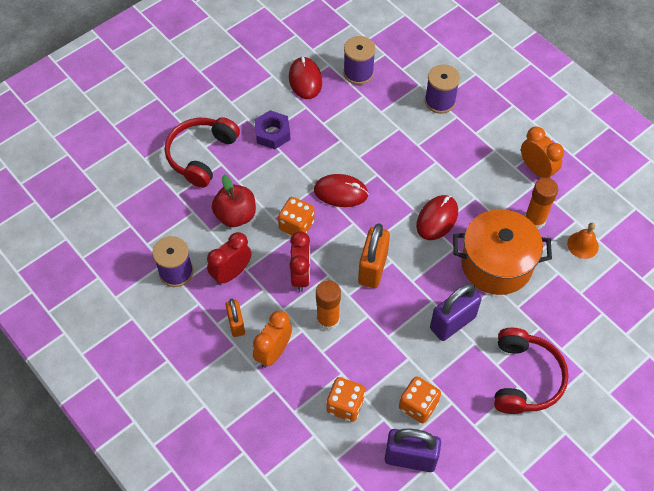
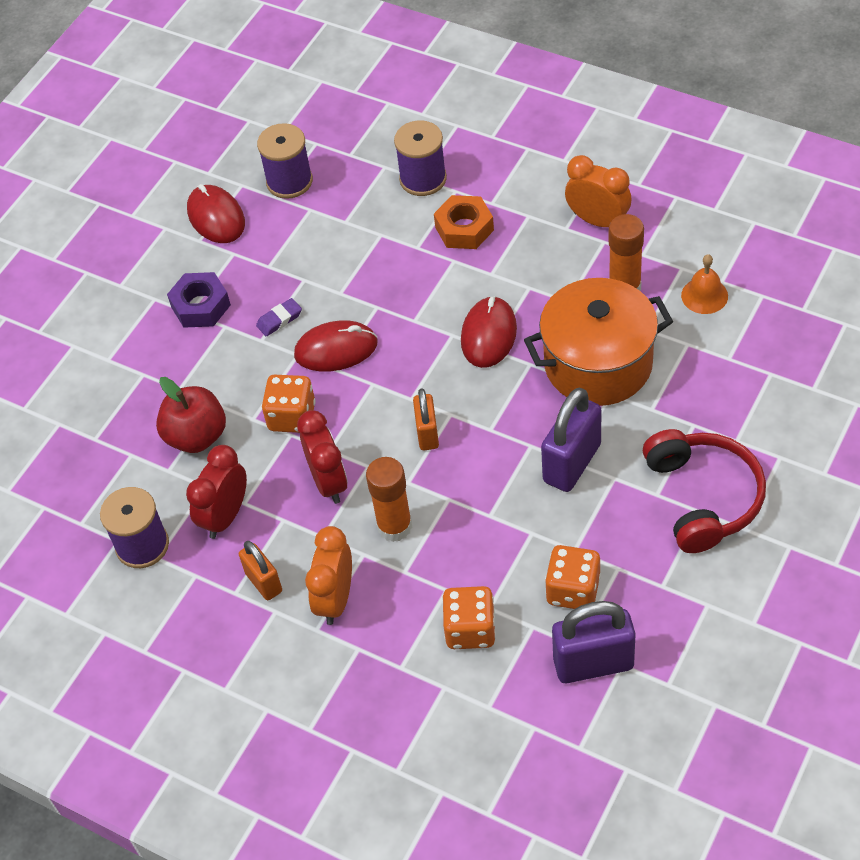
camera: 15 degrees left, 5 degrees down
(201, 155) = (108, 373): red headphones -> none
(315, 160) = (279, 320): none -> purple eraser
(372, 268) = (427, 433): orange padlock -> orange padlock, size x0.60
(451, 143) = (464, 228): none -> orange nut

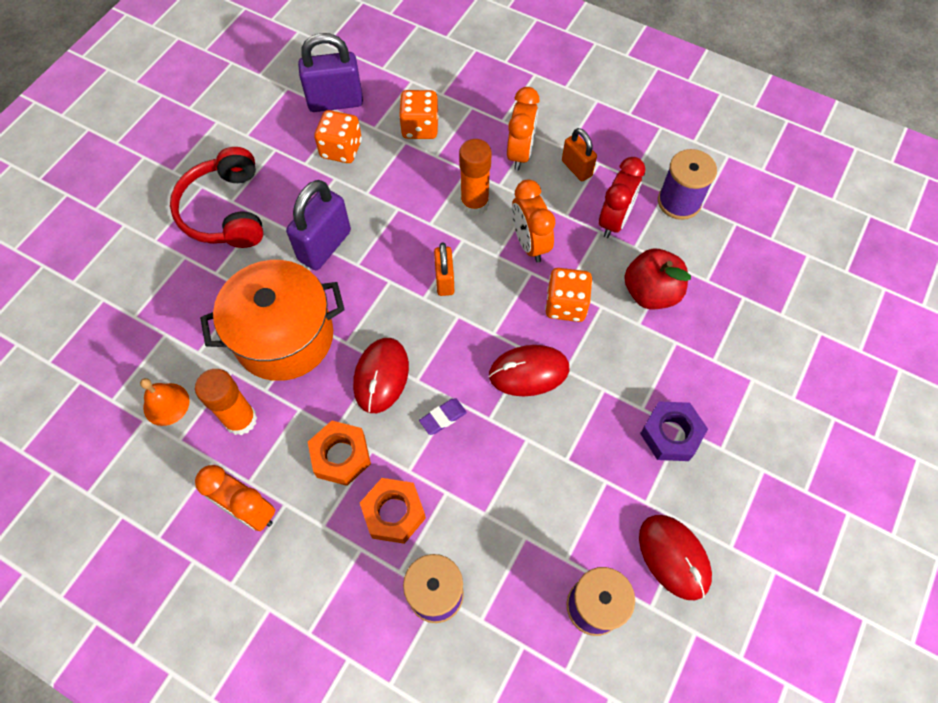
camera: 175 degrees right, 10 degrees up
(279, 320) = (587, 411): purple eraser -> purple eraser (443, 418)
(328, 482) = (529, 243): red clock -> orange clock
(519, 266) = (341, 456): none -> orange nut

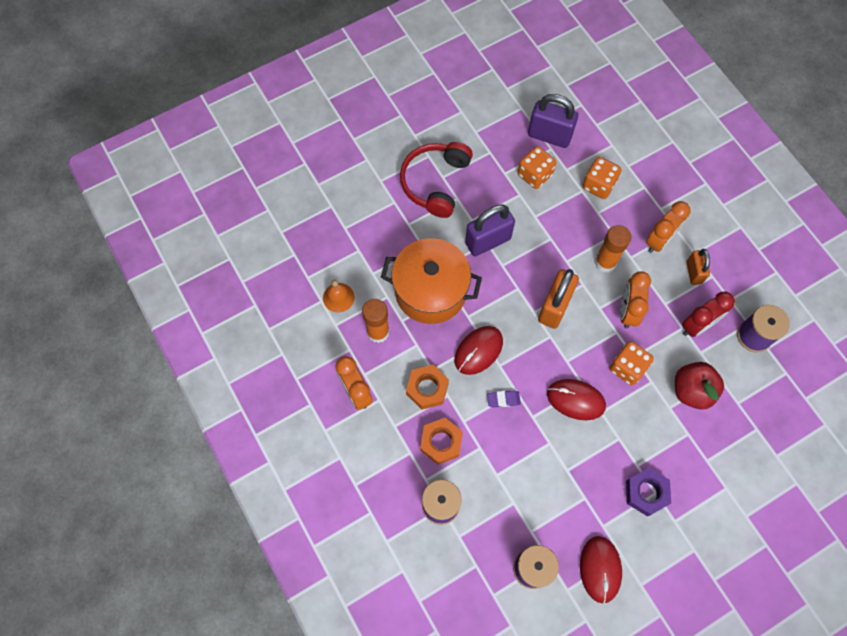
camera: 30 degrees right, 5 degrees up
(444, 280) = (554, 307): orange padlock -> orange padlock, size x1.66

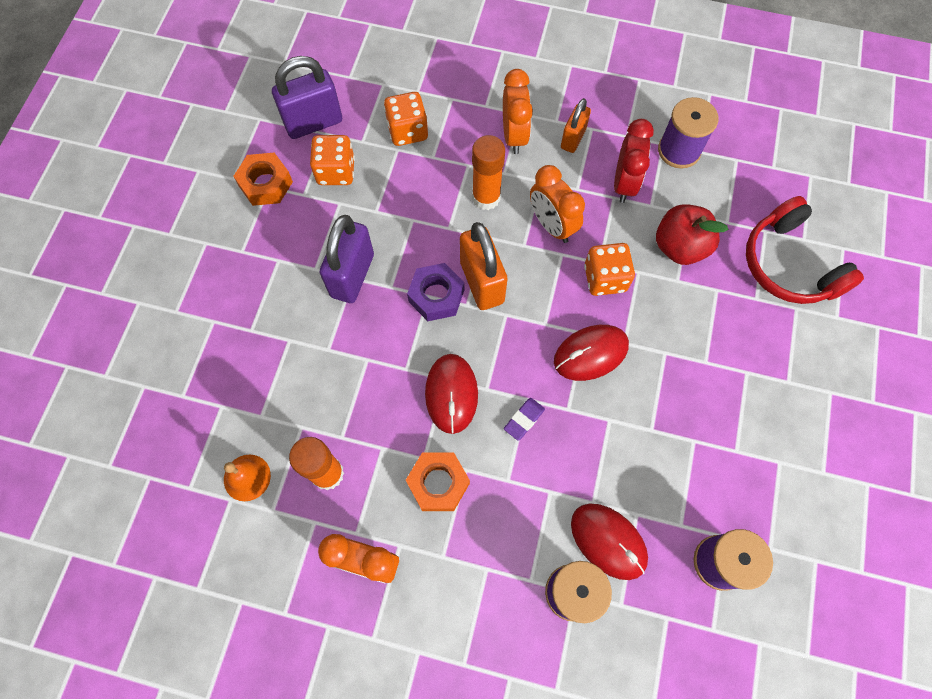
camera: 45 degrees left, 0 degrees up
(430, 291) = (342, 378): orange pot -> none
(435, 182) = (239, 263): red headphones -> red headphones (789, 264)
(441, 442) = (507, 525): orange nut -> orange nut (265, 184)
(600, 569) = (776, 496): red mouse -> red mouse (608, 541)
(646, 493) = (739, 380): purple nut -> purple nut (436, 296)
(693, 272) = (573, 139): orange padlock -> orange padlock turned 75 degrees clockwise

